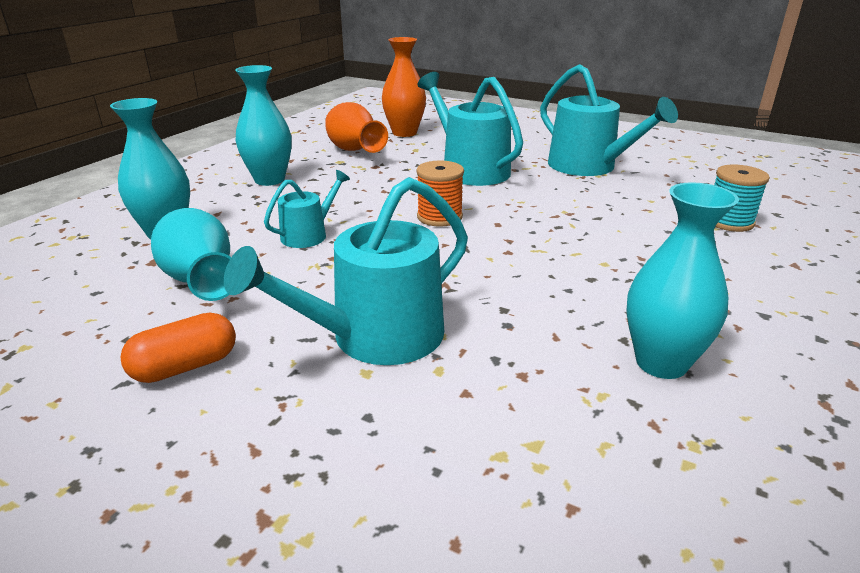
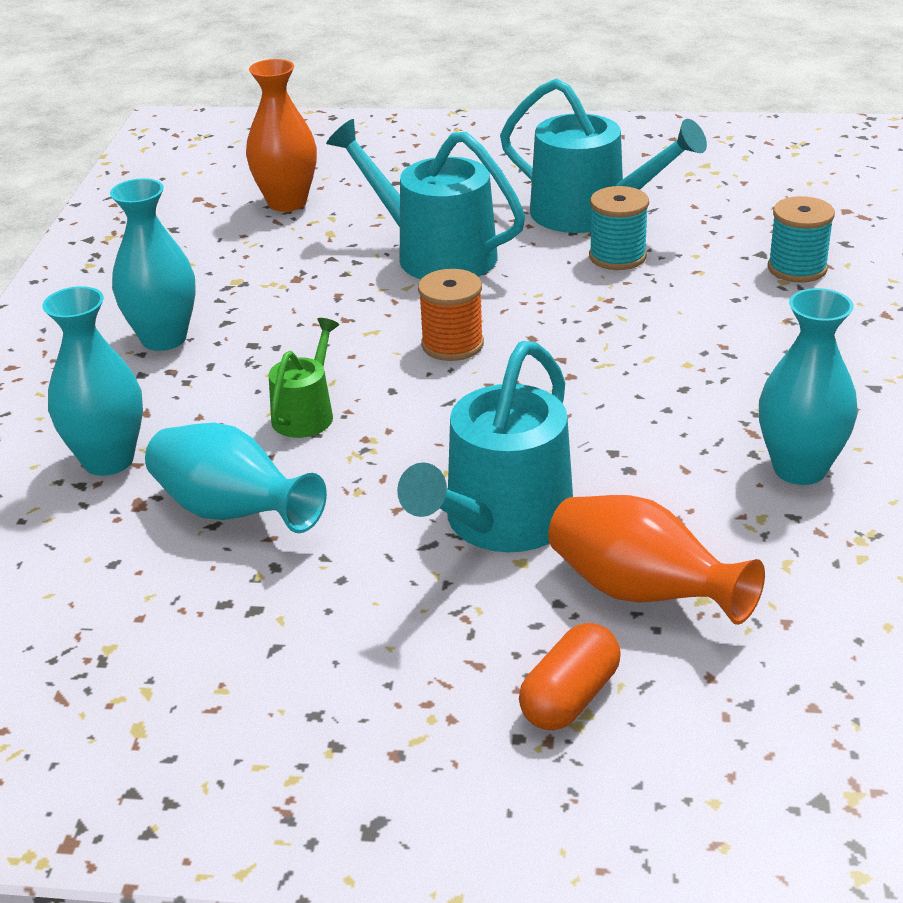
camera: 20 degrees left, 5 degrees up
(185, 366) = (324, 612): orange capsule -> orange capsule (570, 698)
(308, 235) = (305, 414): turquoise watering can -> green watering can
(354, 151) = (240, 256): orange vase -> orange vase (641, 593)
(592, 191) = (617, 256): none -> turquoise spool

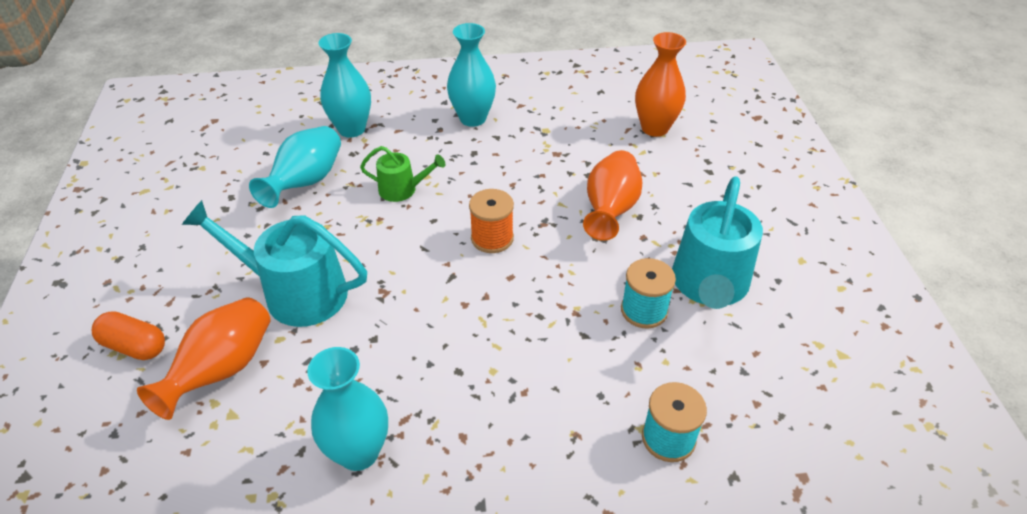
camera: 75 degrees right, 10 degrees up
(436, 254) = (610, 210): turquoise watering can -> orange vase

